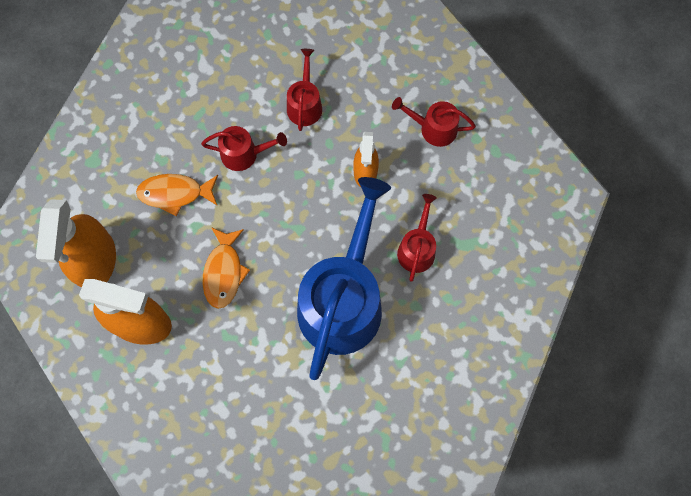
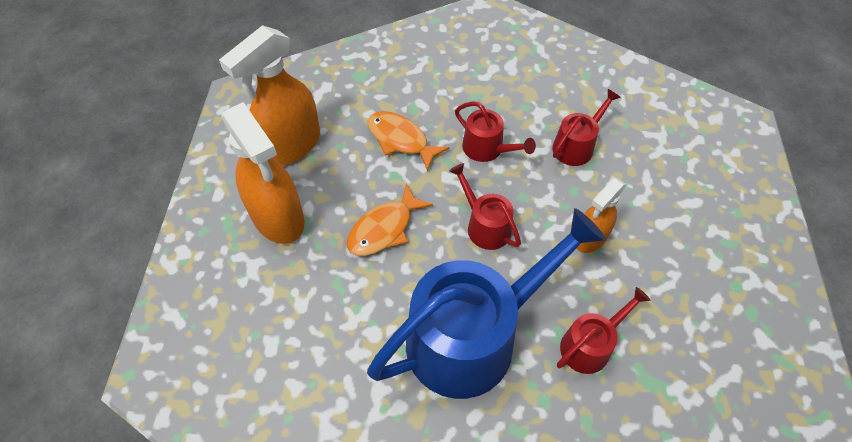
camera: 40 degrees right, 15 degrees down
(434, 129) = (694, 247): red watering can -> red watering can (485, 226)

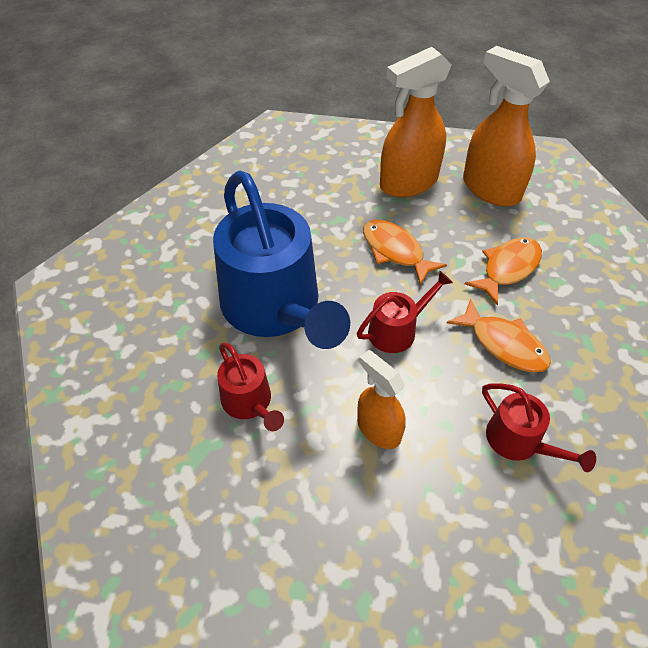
camera: 95 degrees right, 5 degrees down
(487, 149) = (503, 344): red watering can -> orange fish

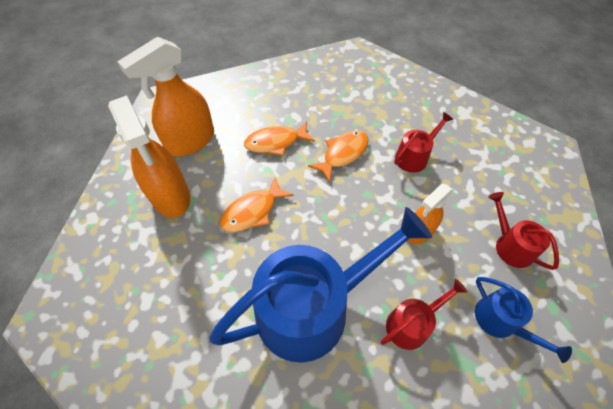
camera: 90 degrees left, 5 degrees up
(243, 511) = (500, 322): none -> blue watering can
(397, 330) = (334, 215): red watering can -> red watering can (510, 246)
(507, 268) = (276, 142): orange fish -> orange fish turned 60 degrees counterclockwise

